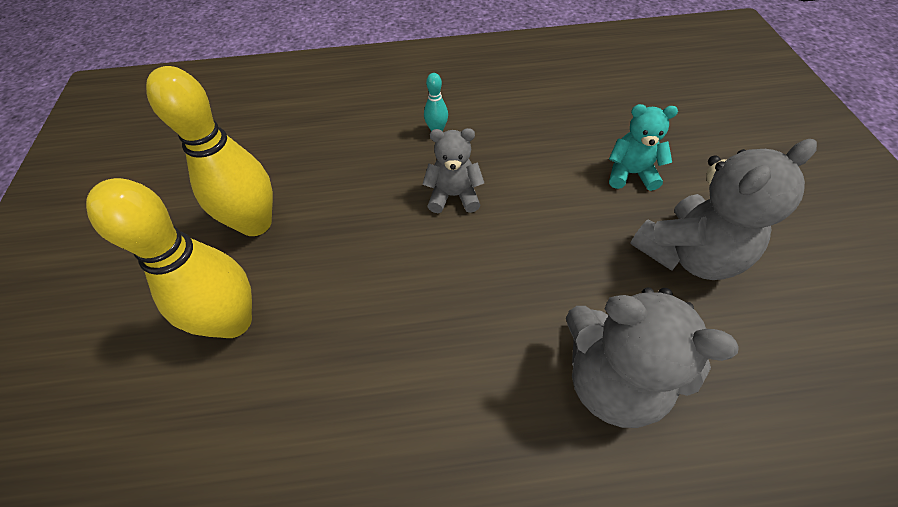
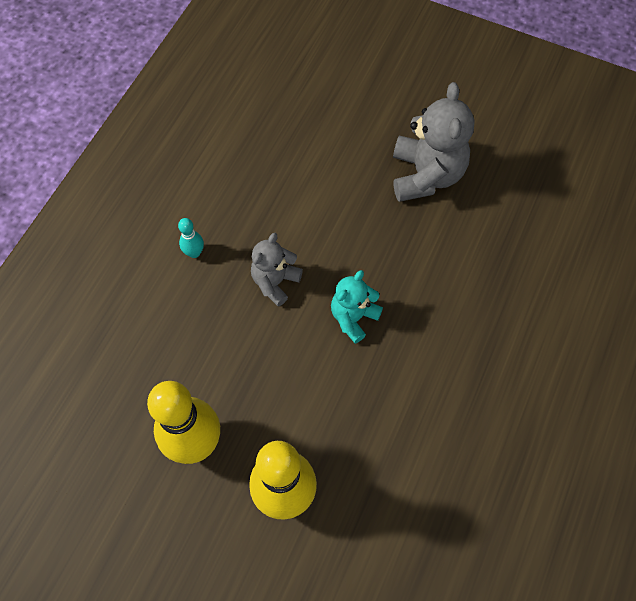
camera: 60 degrees left, 10 degrees up
(612, 380) = (477, 280): grey teddy bear -> none
(630, 174) = (341, 155): turquoise teddy bear -> turquoise teddy bear (353, 317)

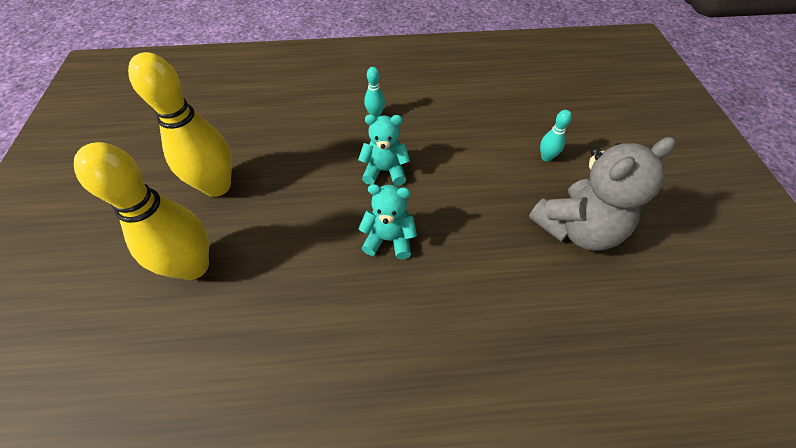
camera: 60 degrees right, 10 degrees down
(275, 282) = (385, 171): grey teddy bear -> turquoise teddy bear
(344, 145) = (546, 157): none -> turquoise bowling pin

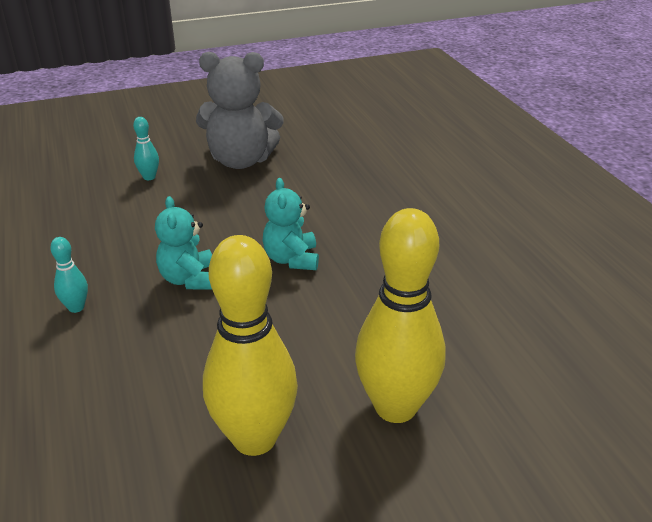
camera: 105 degrees left, 20 degrees down
(576, 228) = (241, 161): grey teddy bear -> grey teddy bear turned 135 degrees clockwise

